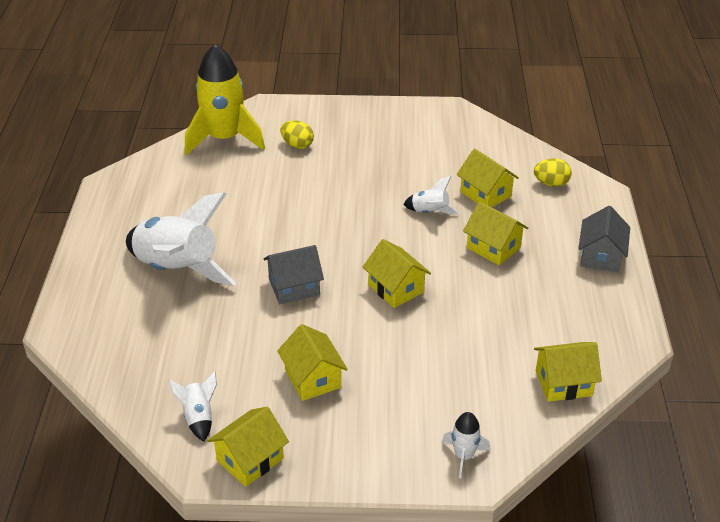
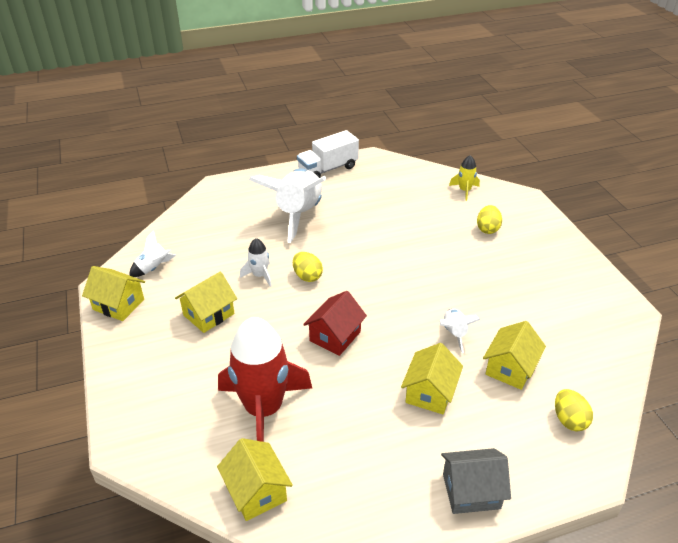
camera: 70 degrees right, 0 degrees up
(103, 224) = (328, 169): none -> white truck
(224, 139) = (464, 190): yellow rocket -> yellow rocket, size x0.45
(294, 287) = (307, 276): grey house -> yellow egg
(396, 288) = (335, 336): yellow house -> red house
(464, 456) = (144, 431): white rocket -> white rocket (260, 275)
(470, 359) = (264, 409): none -> red rocket

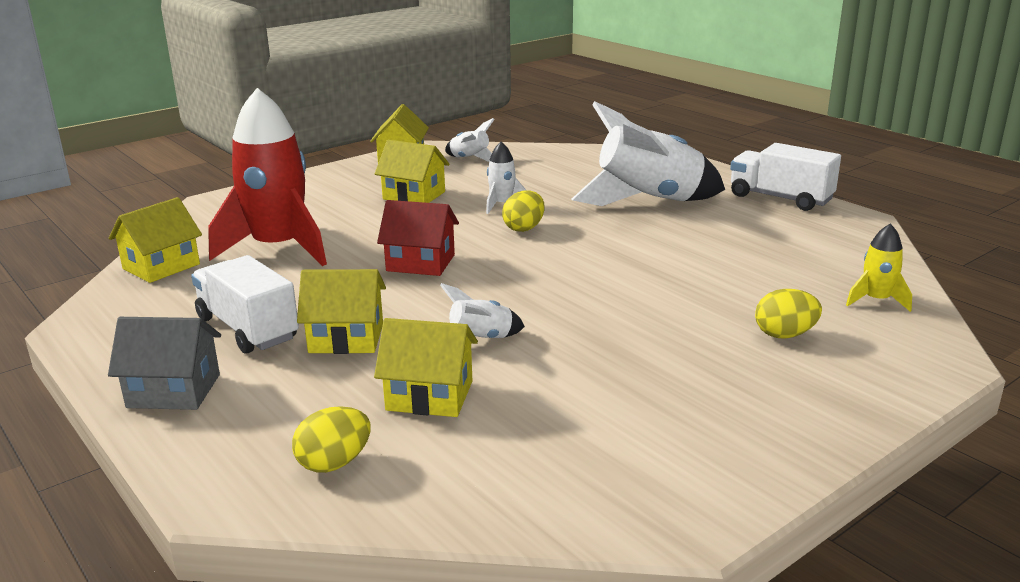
camera: 70 degrees right, 15 degrees down
(396, 442) = (248, 329): none -> white truck
(471, 491) = (173, 391): grey house -> grey house turned 60 degrees counterclockwise

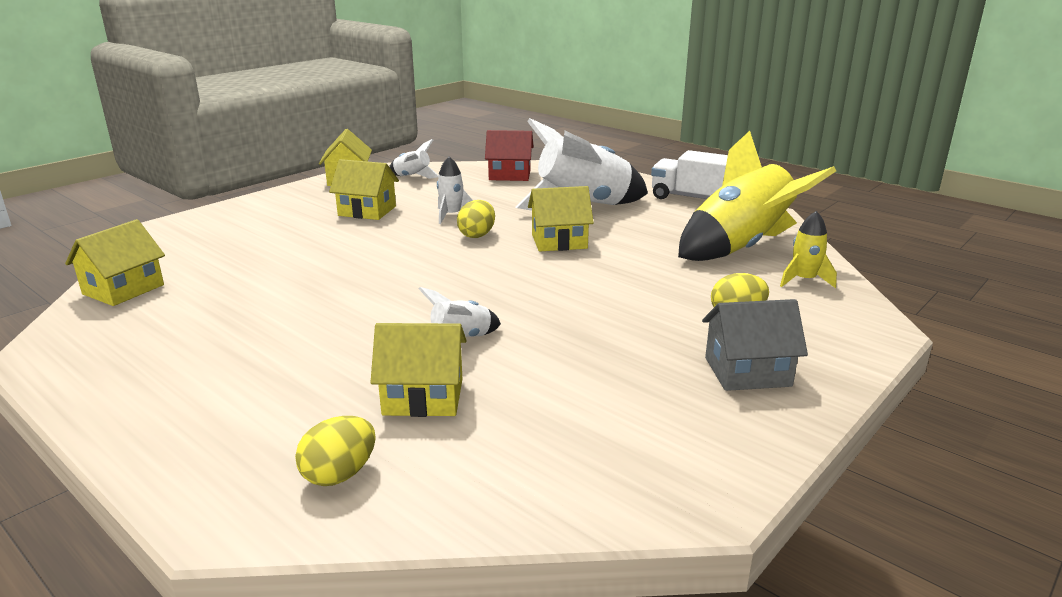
camera: 10 degrees left, 0 degrees up
(173, 391) = (154, 414): grey house -> grey house (747, 372)
(248, 329) = (224, 344): white truck -> none
(279, 248) = (243, 265): red rocket -> none
(346, 338) = (328, 347): yellow house -> yellow house (559, 241)
(420, 263) = (386, 271): red house -> red house (509, 175)
(815, 259) = (741, 248): none -> yellow rocket

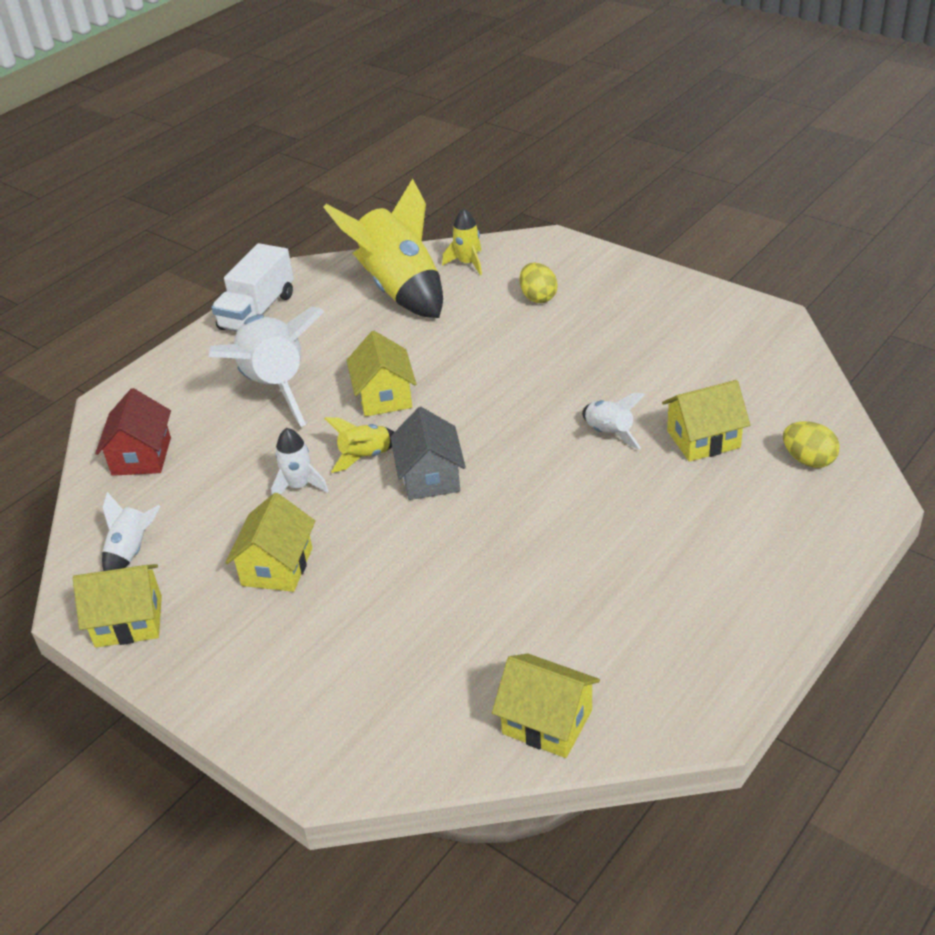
camera: 90 degrees left, 15 degrees up
(423, 397) = (703, 439): yellow house -> yellow house turned 75 degrees clockwise
(477, 235) = (365, 456): yellow egg -> yellow rocket
(747, 372) = (625, 297): grey house -> grey house (430, 477)

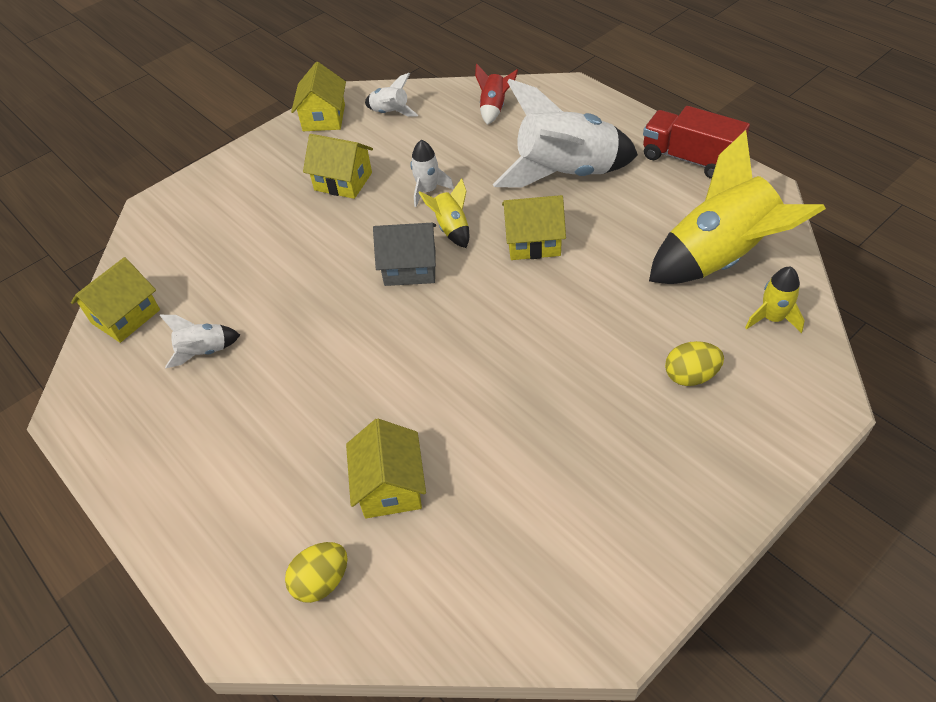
camera: 100 degrees right, 10 degrees up
(141, 456) = (494, 108): red house -> red rocket
(257, 312) = (690, 159): white truck -> red truck
(609, 433) = (426, 404): white rocket -> white rocket (204, 352)

